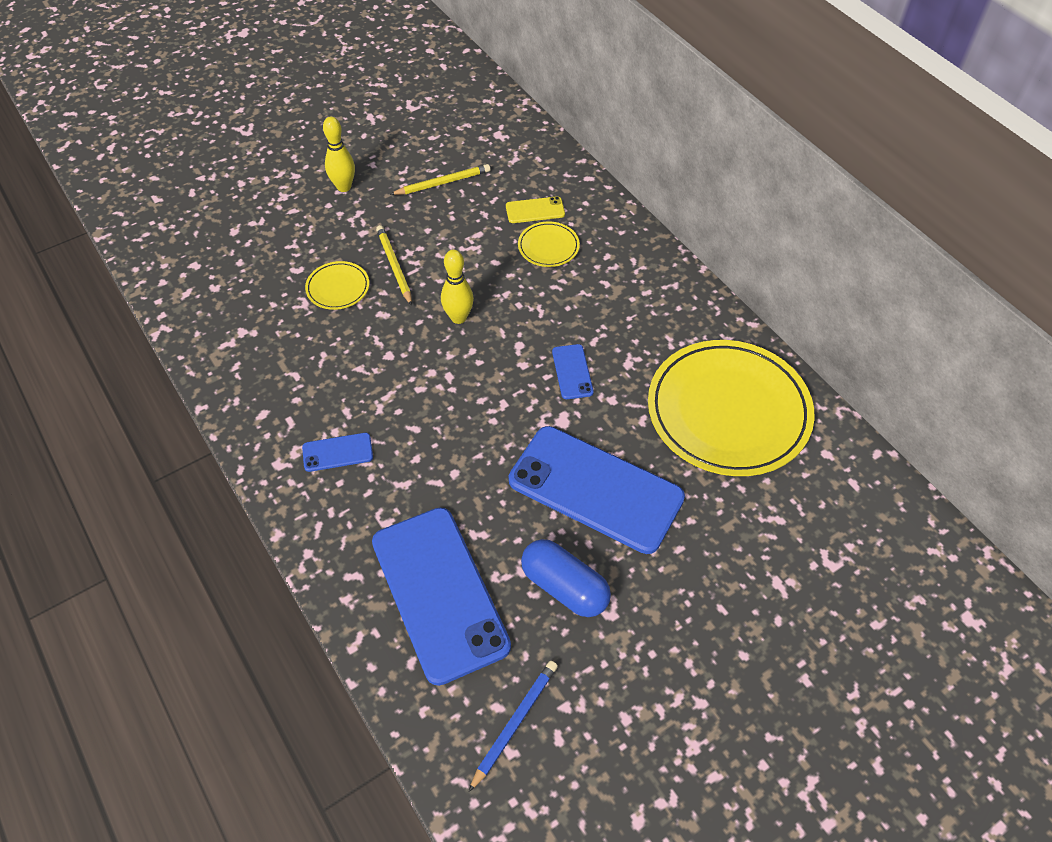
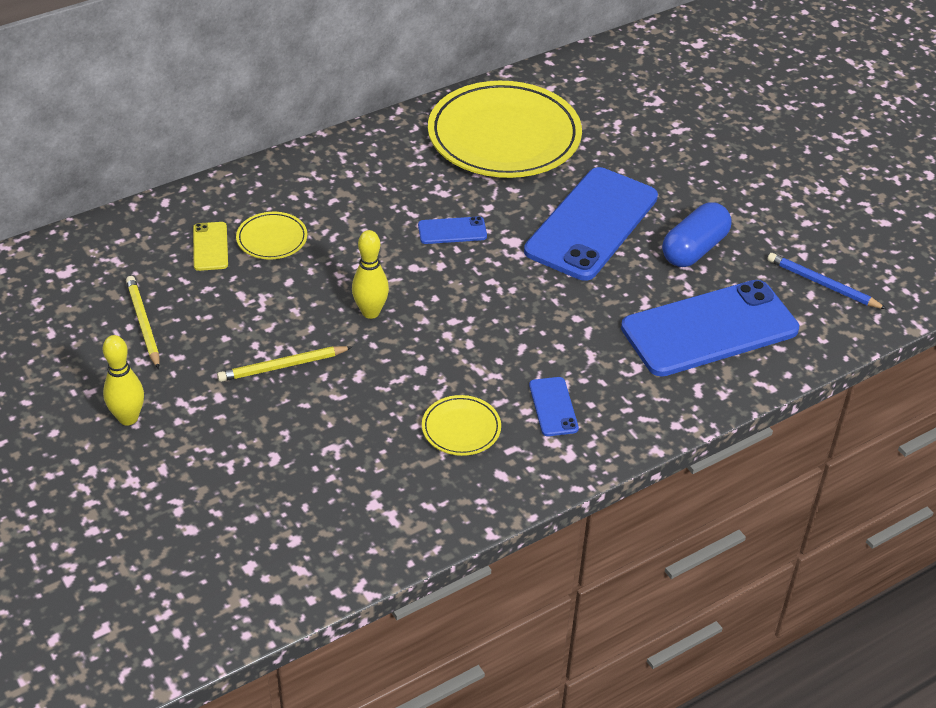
camera: 90 degrees left, 10 degrees down
(338, 288) = (311, 416): yellow plate -> yellow plate (461, 428)

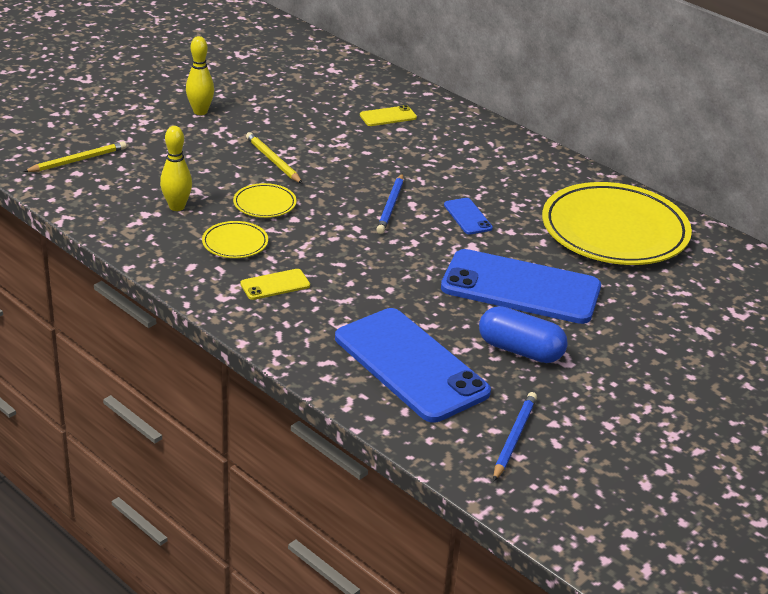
camera: 75 degrees right, 10 degrees down
(143, 324) = (294, 103): yellow pencil -> yellow pencil (78, 160)
(272, 239) = (410, 139): yellow plate -> yellow plate (264, 204)
(370, 312) = (348, 190): yellow bowling pin -> yellow bowling pin (177, 207)
(415, 285) = (390, 206): none -> blue pencil
(553, 407) = (275, 285): blue phone -> yellow phone

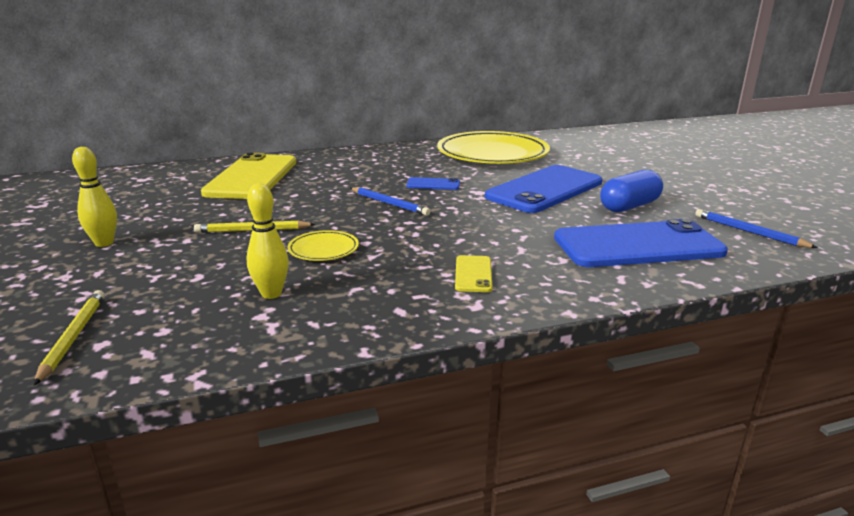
camera: 60 degrees left, 10 degrees down
(235, 243) = (379, 278): yellow plate -> none
(388, 116) = (252, 177): yellow phone -> yellow phone, size x2.36

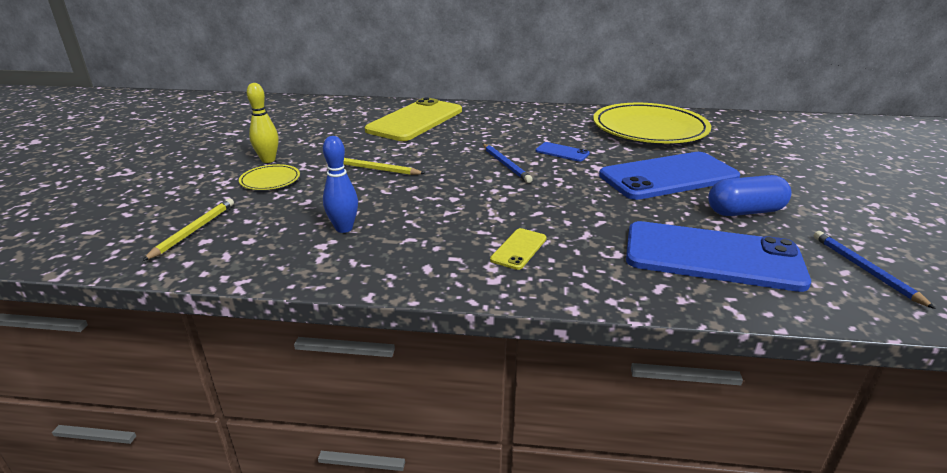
camera: 25 degrees right, 5 degrees up
(271, 294) = (344, 228): yellow bowling pin -> blue bowling pin
(323, 249) = (415, 198): yellow plate -> yellow plate (270, 180)

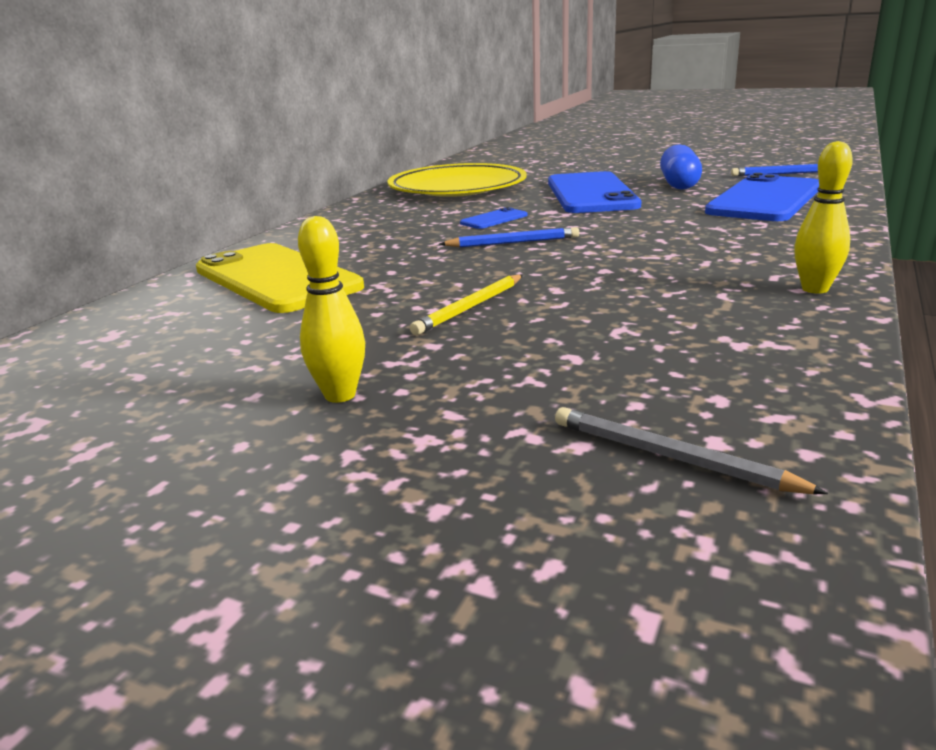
camera: 70 degrees left, 5 degrees down
(193, 231) = (671, 457): yellow pencil -> grey pencil
(270, 180) = (455, 389): yellow plate -> none
(344, 228) = (685, 330): blue bowling pin -> none
(428, 273) = (815, 289): none -> yellow bowling pin
(519, 249) = (751, 251): yellow phone -> none

